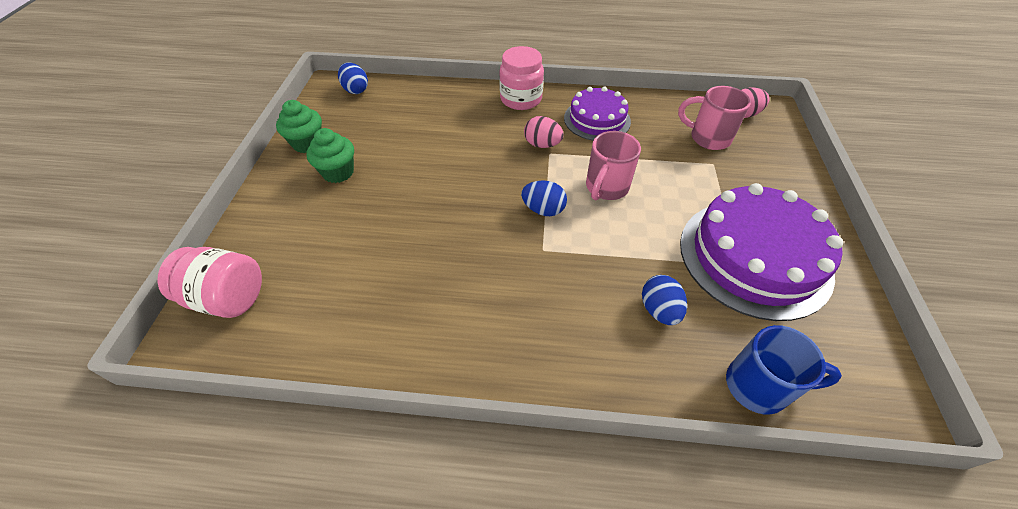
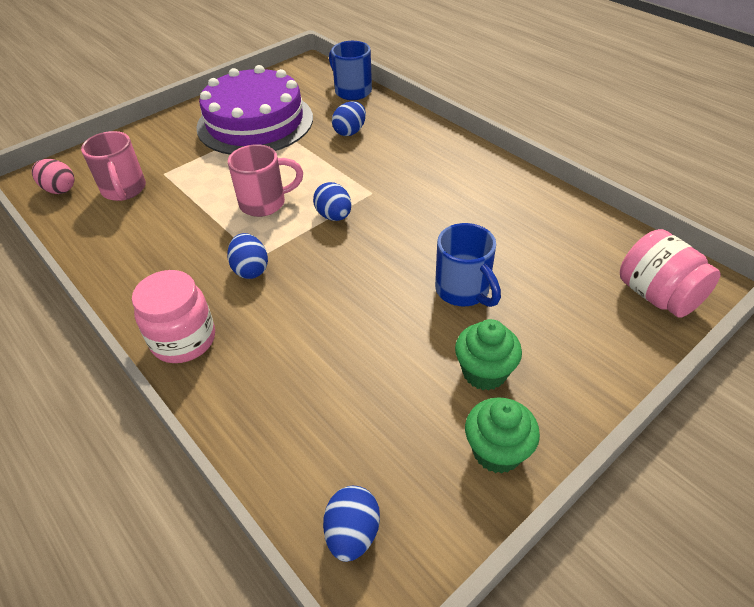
camera: 135 degrees left, 5 degrees down
(388, 211) = (464, 291): none -> blue mug
(542, 144) = (250, 269): pink egg -> blue egg
(597, 119) = (164, 262): purple cake -> none

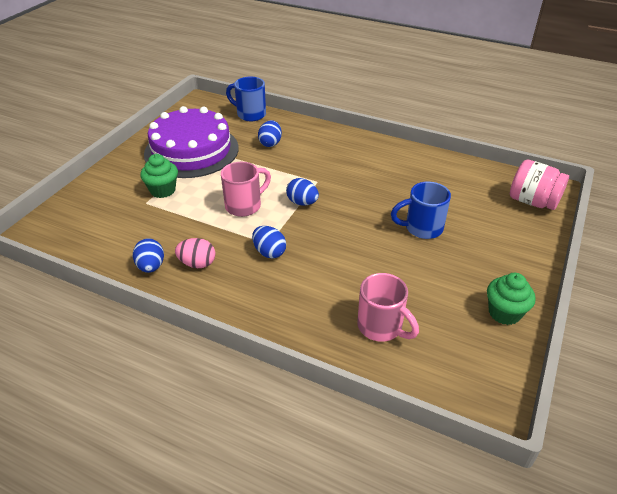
camera: 25 degrees left, 5 degrees down
(59, 189) = (63, 234): pink egg -> pink egg (197, 263)
(124, 190) = (122, 222): pink mug -> pink mug (381, 327)
(184, 340) = (257, 311): pink jar -> none
(352, 533) = (455, 385): blue egg -> blue egg (151, 266)
(464, 291) = (422, 228): blue mug -> blue mug turned 135 degrees clockwise
(484, 372) = (467, 272): green cupcake -> green cupcake (163, 190)

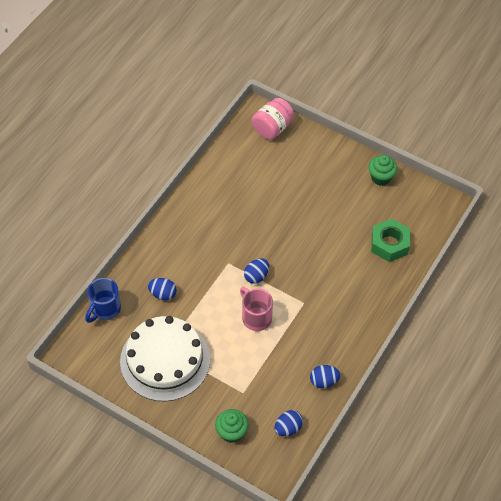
camera: 85 degrees left, 15 degrees up
(163, 190) = (226, 380): green cupcake -> green cupcake (231, 432)
(191, 150) = (165, 360): purple cake -> white cake
(197, 263) = (323, 350): pink egg -> none
(269, 252) = (314, 302): blue egg -> blue egg (288, 428)
(381, 327) = (389, 244): pink mug -> green nut
(422, 228) = (296, 203): blue mug -> none

